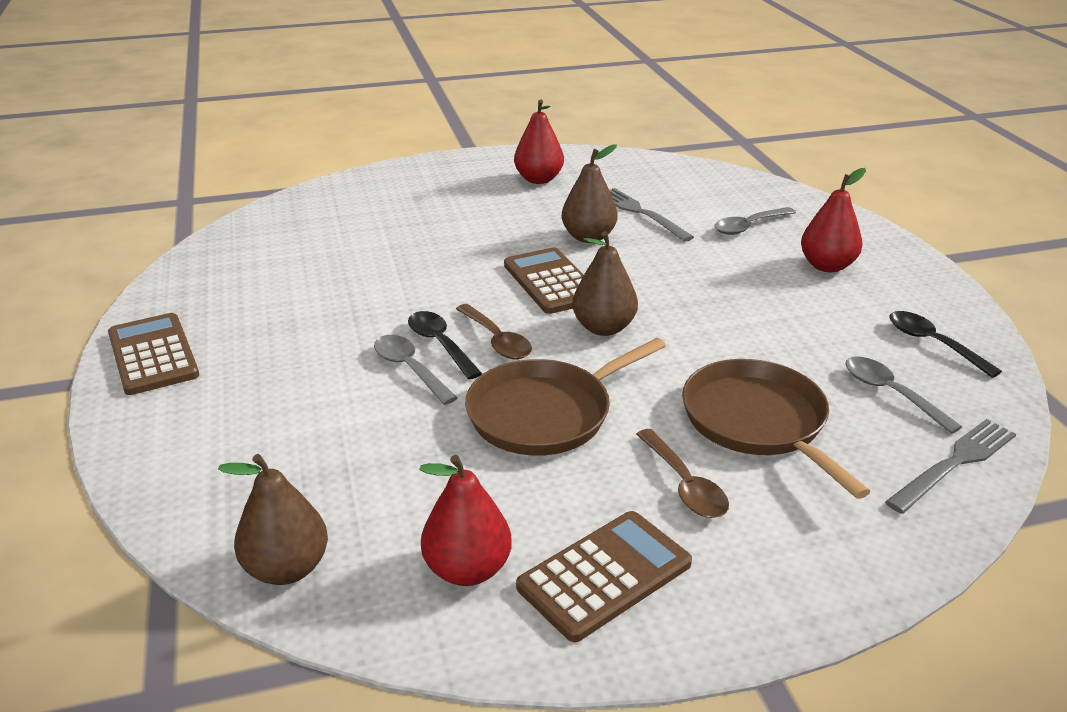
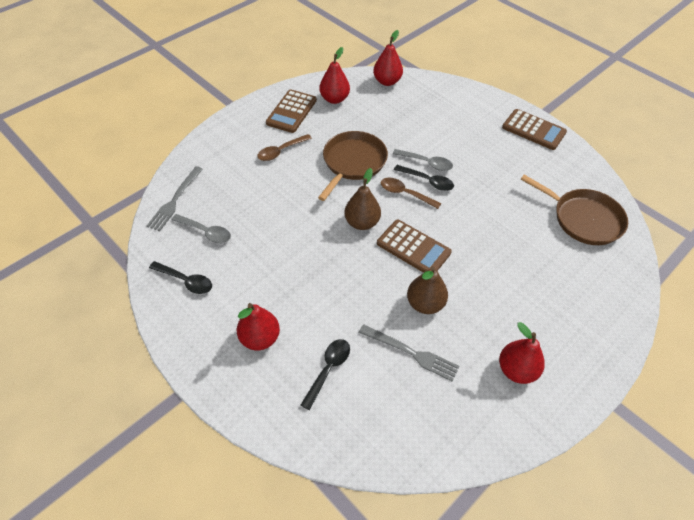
camera: 150 degrees right, 20 degrees up
(286, 568) = (387, 81): brown pear -> red pear
(684, 484) = (281, 151): brown spoon -> brown spoon turned 75 degrees counterclockwise
(749, 226) = (328, 369): grey spoon -> black spoon
(758, 422) = (263, 191): brown pan -> brown pan (583, 219)

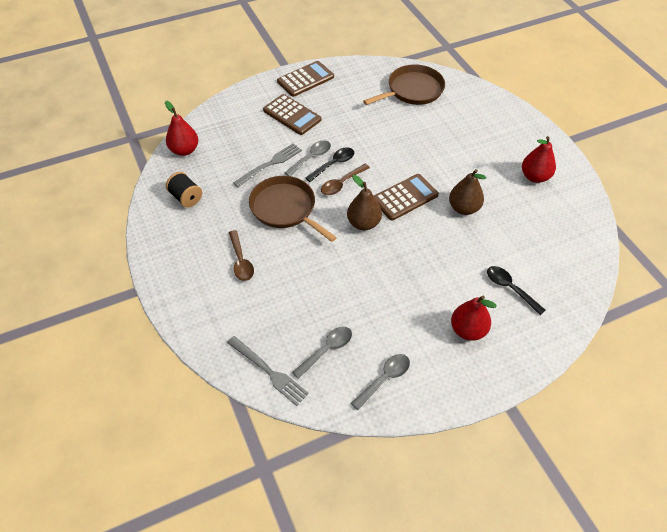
camera: 70 degrees left, 0 degrees up
(186, 281) = (384, 379): black spoon -> grey spoon
(291, 112) = (184, 237): brown calculator -> brown calculator (292, 115)
(334, 99) = (186, 197): red pear -> black spool
(411, 353) = (507, 231): grey fork -> grey fork (270, 164)

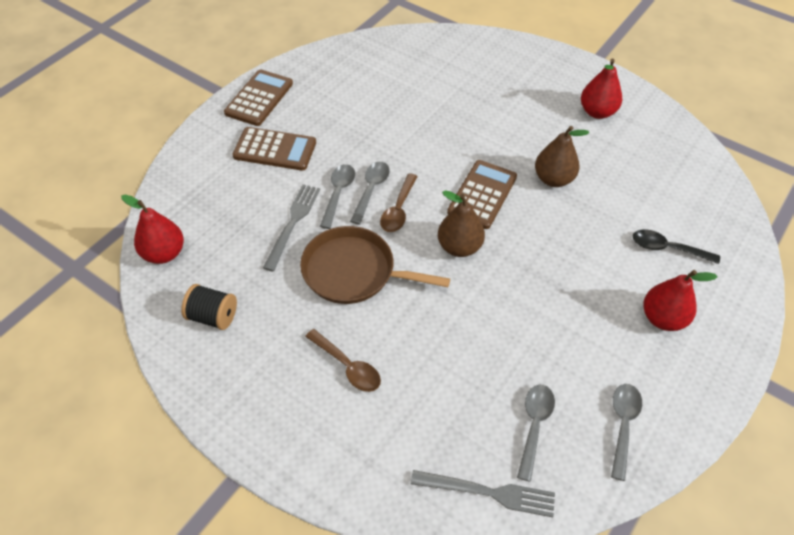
camera: 30 degrees left, 0 degrees up
(333, 164) = (371, 190): black spoon -> grey spoon
(412, 90) = (396, 64): brown pan -> none

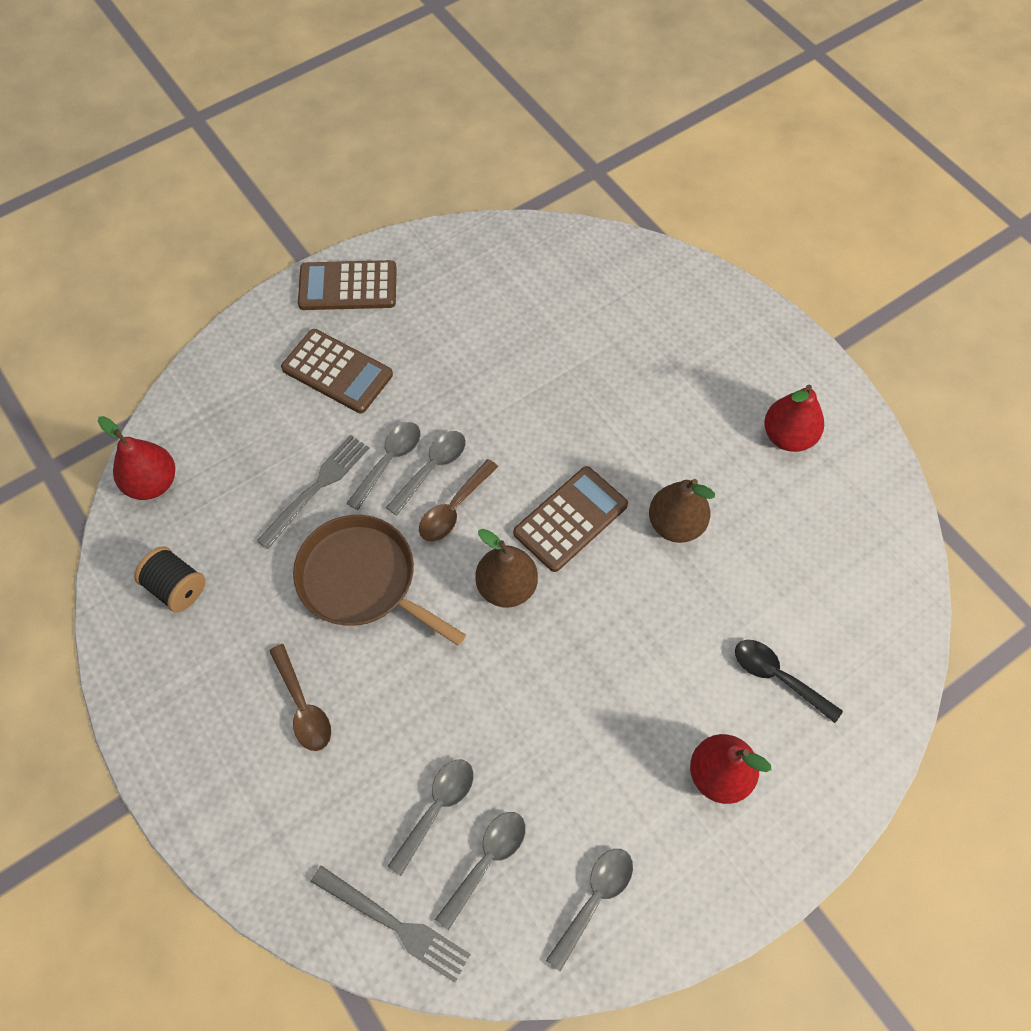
camera: 20 degrees right, 10 degrees up
(259, 98) = (348, 286): brown calculator -> brown calculator turned 135 degrees counterclockwise
(480, 403) = (437, 808): none -> grey spoon

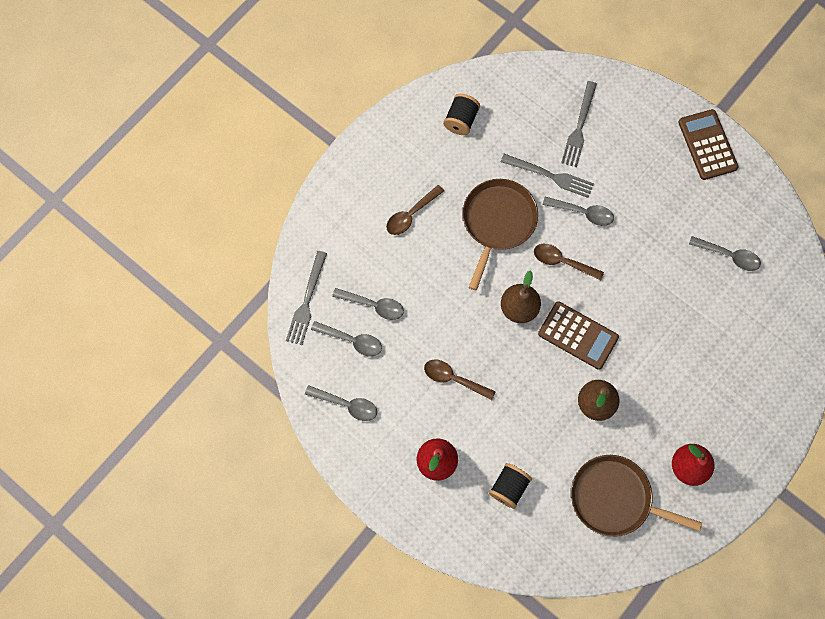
camera: 75 degrees right, 10 degrees up
(152, 483) = (523, 81): red pear -> none
(258, 429) = (579, 127): none -> grey fork
(337, 372) = (638, 160): brown calculator -> none
(432, 469) = (586, 240): grey spoon -> grey spoon (729, 256)
(592, 712) = (454, 379): none -> brown spoon
(778, 677) = (509, 487): black spoon -> black spool
(817, 538) = (615, 498): none -> brown pan

